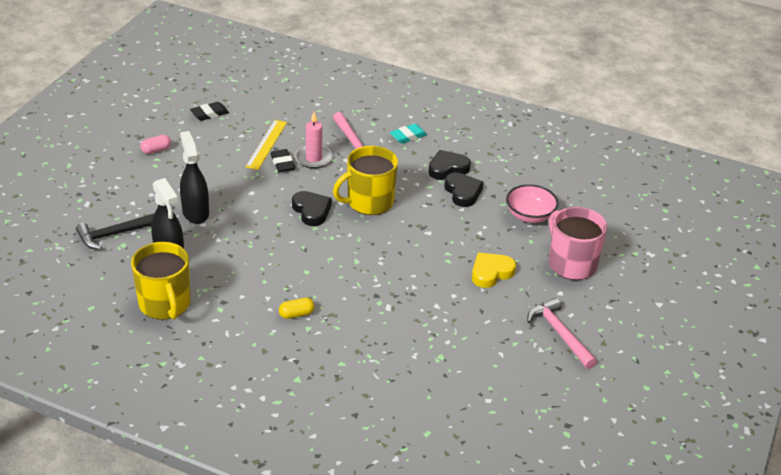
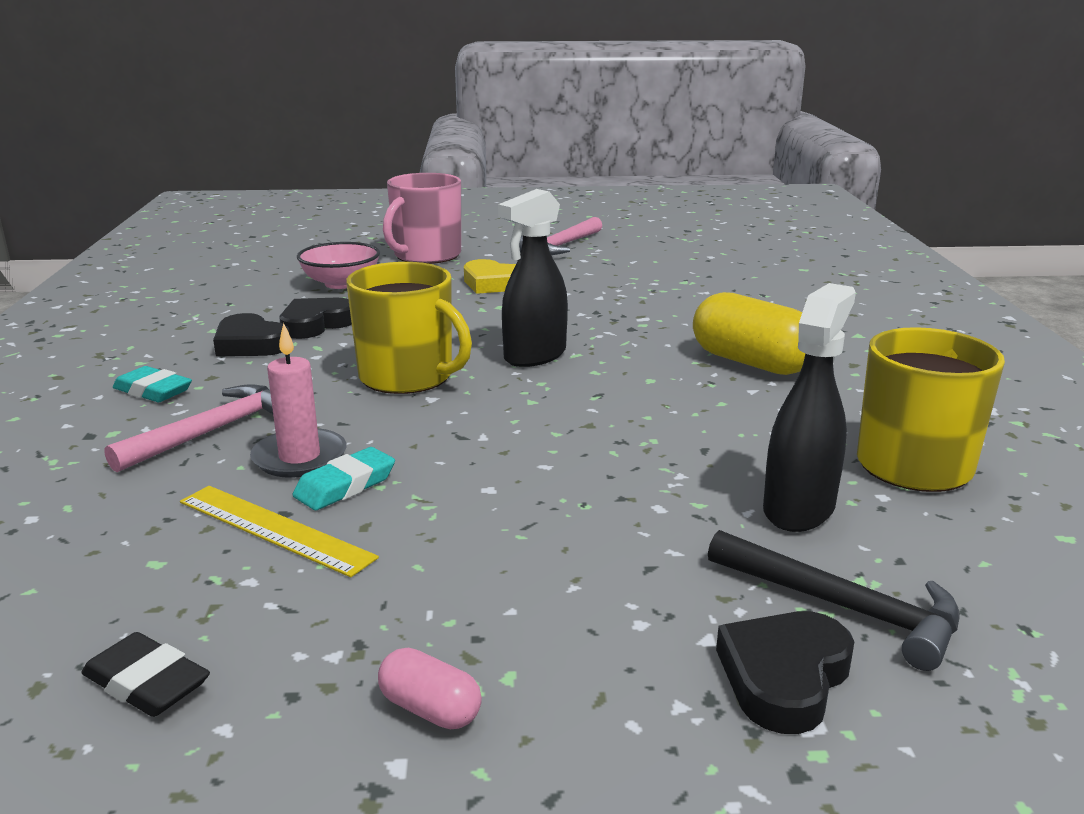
camera: 115 degrees left, 15 degrees down
(195, 212) = (633, 529): black spray bottle -> black spray bottle (534, 356)
(266, 144) = (274, 529): yellow ruler -> yellow ruler turned 45 degrees clockwise
(282, 163) = (345, 486): black eraser -> turquoise eraser
(296, 314) = (751, 363): yellow capsule -> yellow capsule, size x2.11
(311, 211) = (486, 414): black heart -> black heart (784, 677)

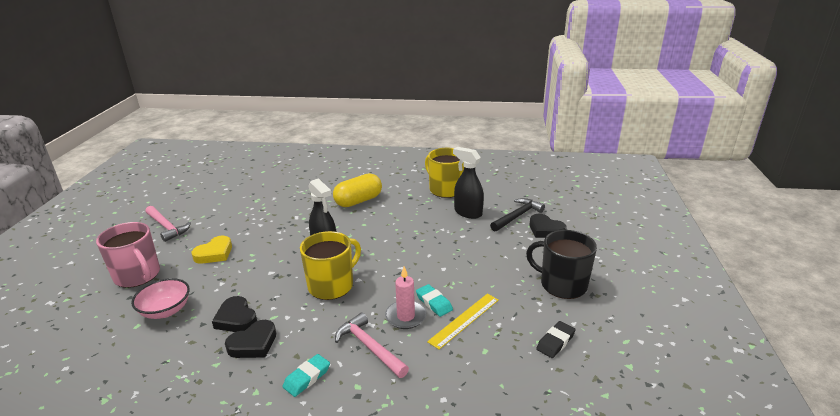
camera: 80 degrees left, 5 degrees up
(430, 709) = (562, 285): pink capsule -> black mug

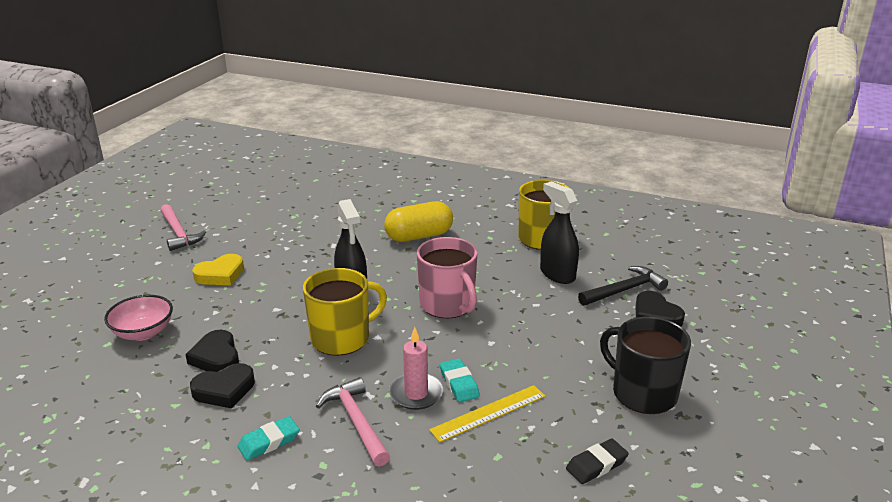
camera: 15 degrees right, 0 degrees up
(138, 275) = (127, 286): pink mug -> pink mug (448, 305)

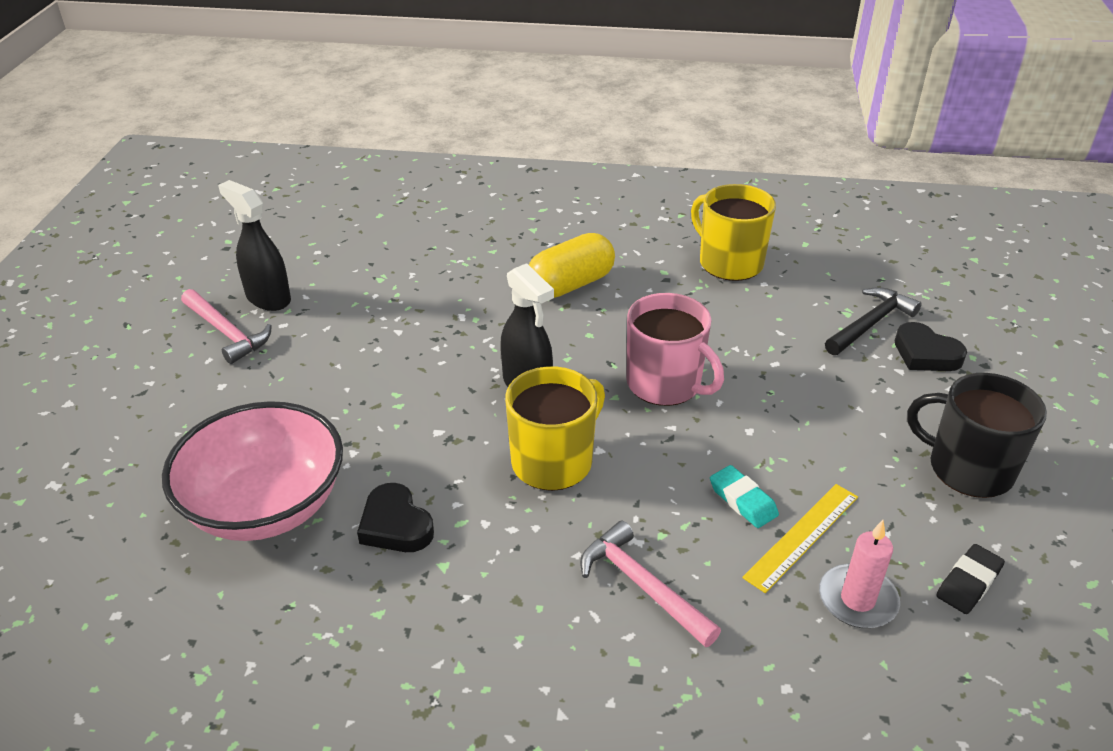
camera: 15 degrees left, 10 degrees up
(143, 333) = (266, 506): pink bowl -> pink bowl, size x1.79
(220, 274) = (327, 390): yellow heart -> none
(224, 390) = (436, 575): black heart -> none
(269, 442) = (543, 643): turquoise eraser -> none
(416, 394) = (696, 527): pink candle -> pink candle (857, 600)
(557, 274) = (777, 314): black spray bottle -> black spray bottle (268, 298)

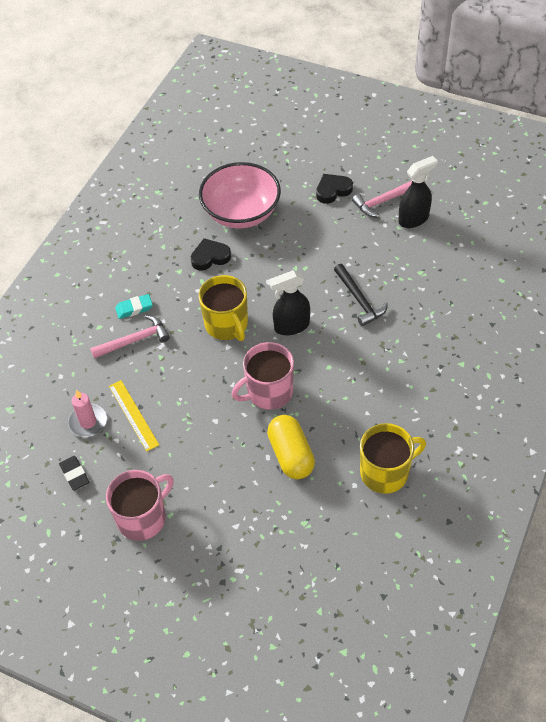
camera: 110 degrees right, 15 degrees up
(571, 284) = (385, 370): yellow capsule -> yellow capsule (291, 455)
(743, 500) = (166, 398): turquoise eraser -> turquoise eraser (134, 308)
(870, 324) = (288, 532): black hammer -> black hammer (359, 300)
(925, 354) = (245, 550): black heart -> black heart (333, 190)
(968, 469) = (143, 518): black mug -> pink mug

